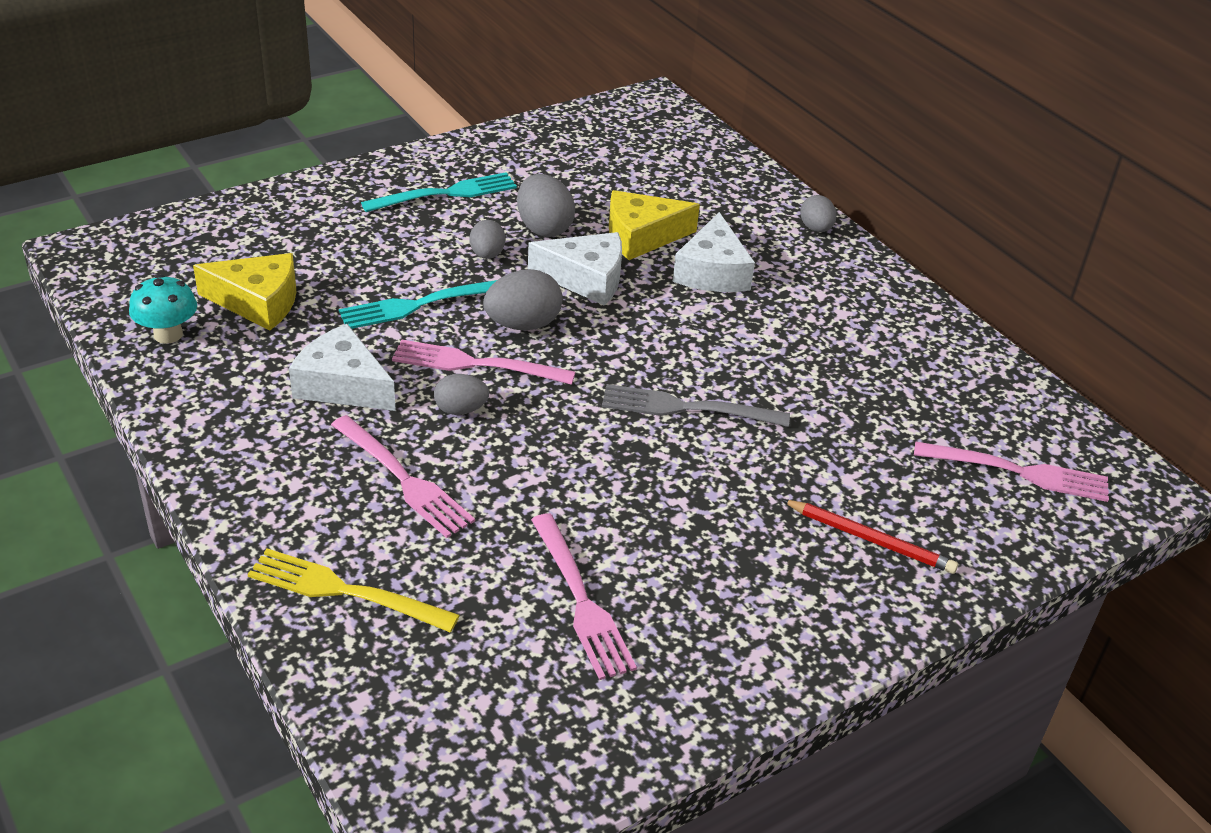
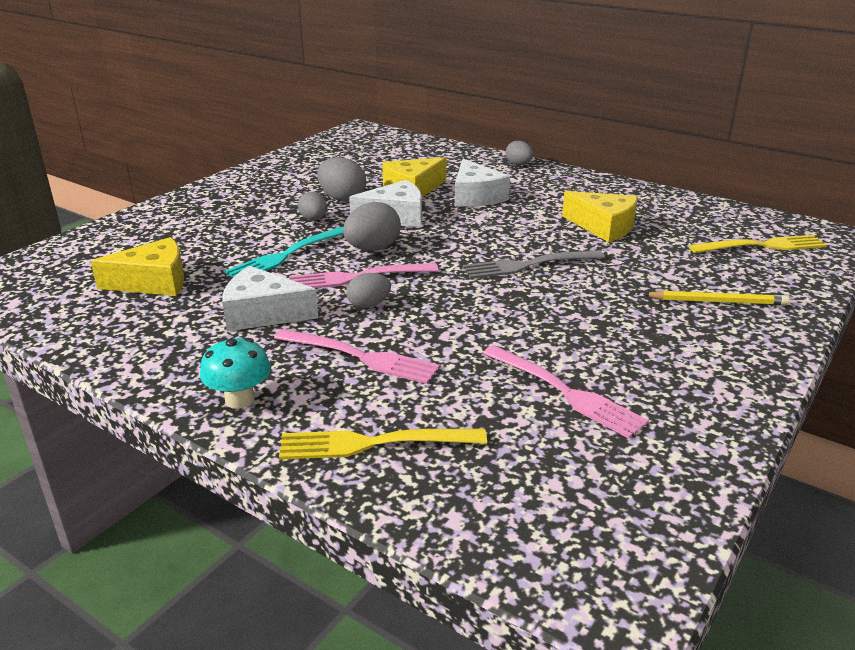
camera: 20 degrees left, 10 degrees down
(168, 334) = (87, 318): turquoise mushroom -> turquoise mushroom (240, 399)
(445, 194) = (256, 196): turquoise fork -> none
(835, 374) = (603, 226): none -> yellow cheese
(870, 539) = (717, 301): red pencil -> yellow pencil
(1018, 472) = (762, 246): pink fork -> yellow fork

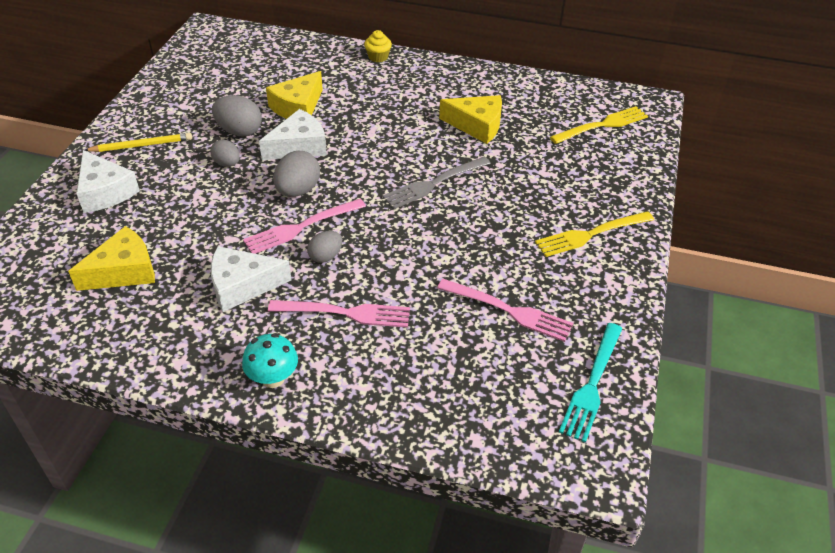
camera: 20 degrees left, 15 degrees up
(286, 255) = (226, 214): turquoise fork -> turquoise fork (592, 384)
(374, 443) = (394, 392): yellow fork -> yellow fork (591, 234)
(475, 196) = (357, 106): white cheese -> white cheese (105, 192)
(518, 164) = (378, 57): grey egg -> yellow cupcake
(717, 301) = (586, 194): yellow pencil -> yellow pencil (141, 145)

